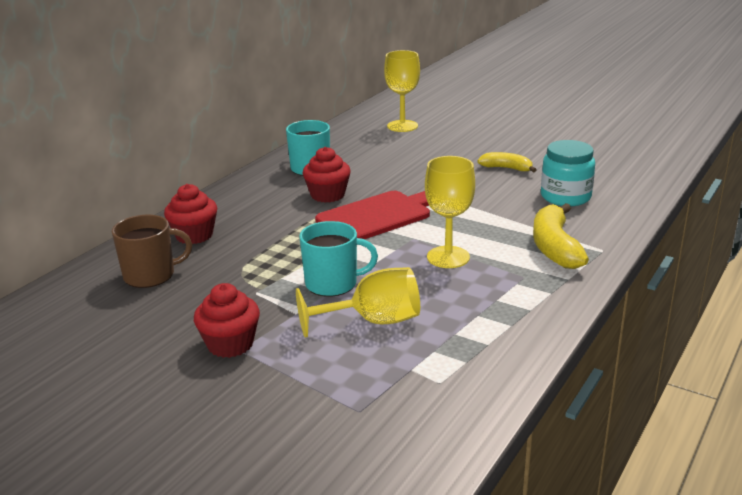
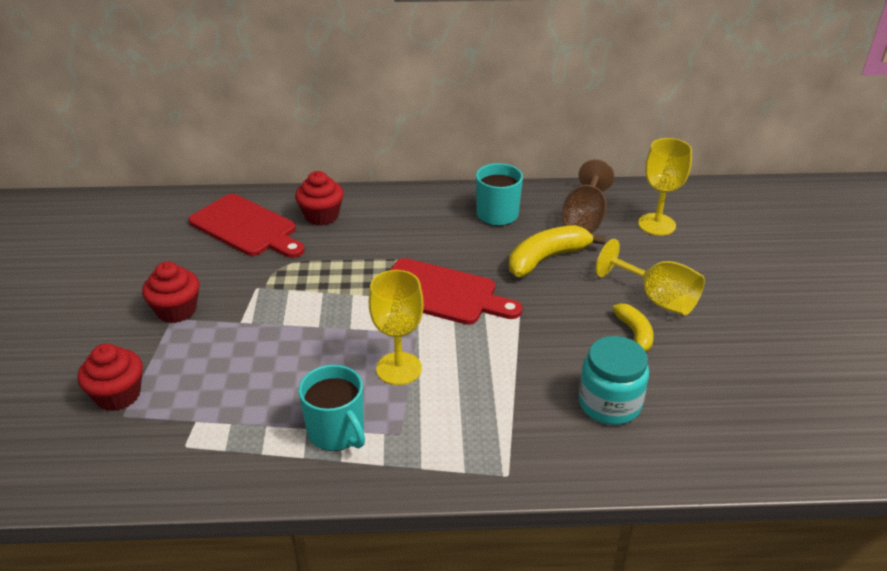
camera: 55 degrees right, 10 degrees up
(150, 275) = (246, 227): brown mug -> red cutting board
(327, 195) = (454, 247): red cupcake -> red cupcake (118, 395)
(332, 284) = (299, 320): turquoise mug -> turquoise mug (336, 432)
(361, 143) = (584, 218): none -> brown goblet
(373, 321) = (254, 369): yellow goblet -> yellow goblet (657, 299)
(554, 247) = (481, 435): yellow banana -> yellow banana (546, 259)

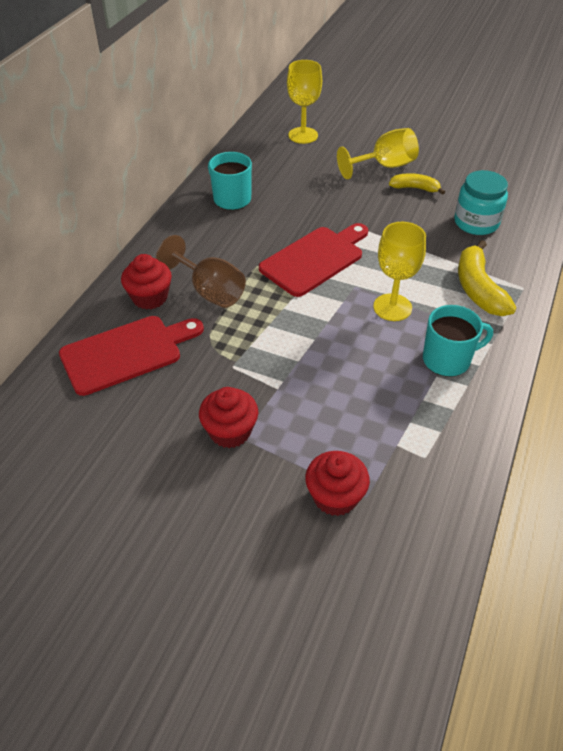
camera: 65 degrees left, 10 degrees up
(546, 259) = (307, 195): yellow banana -> yellow banana (478, 289)
(584, 218) = (271, 162): brown goblet -> brown goblet (210, 291)

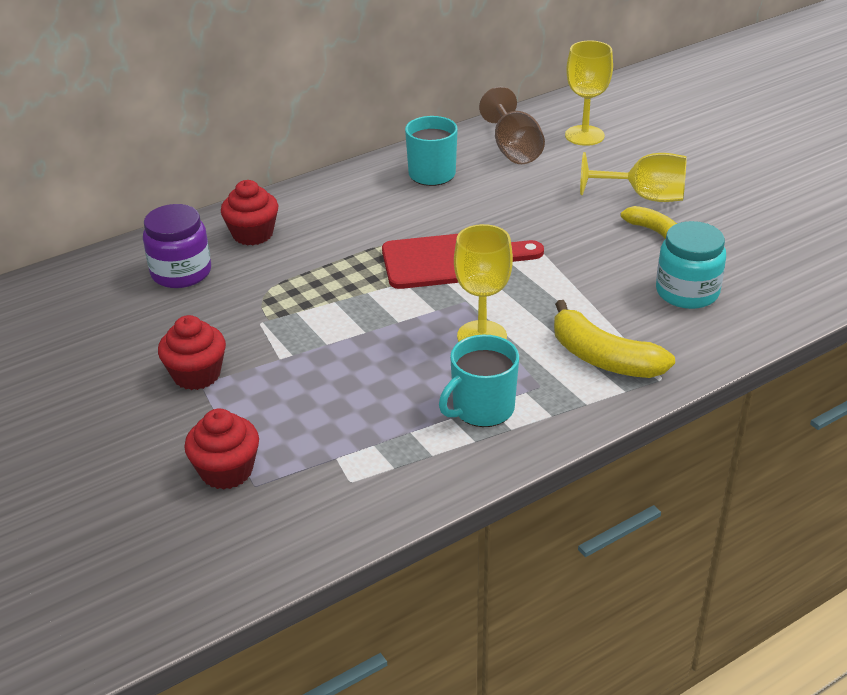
camera: 35 degrees right, 10 degrees down
(126, 353) = (181, 272): red cutting board -> purple jar
(210, 291) = (313, 250): brown goblet -> brown goblet (513, 149)
(447, 360) = (482, 409): turquoise mug -> turquoise mug turned 120 degrees clockwise
(478, 289) = (603, 358): yellow banana -> yellow banana turned 75 degrees counterclockwise

